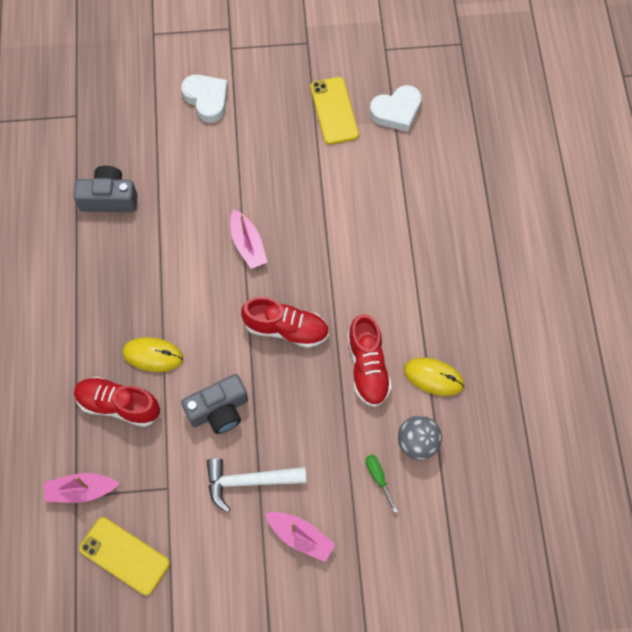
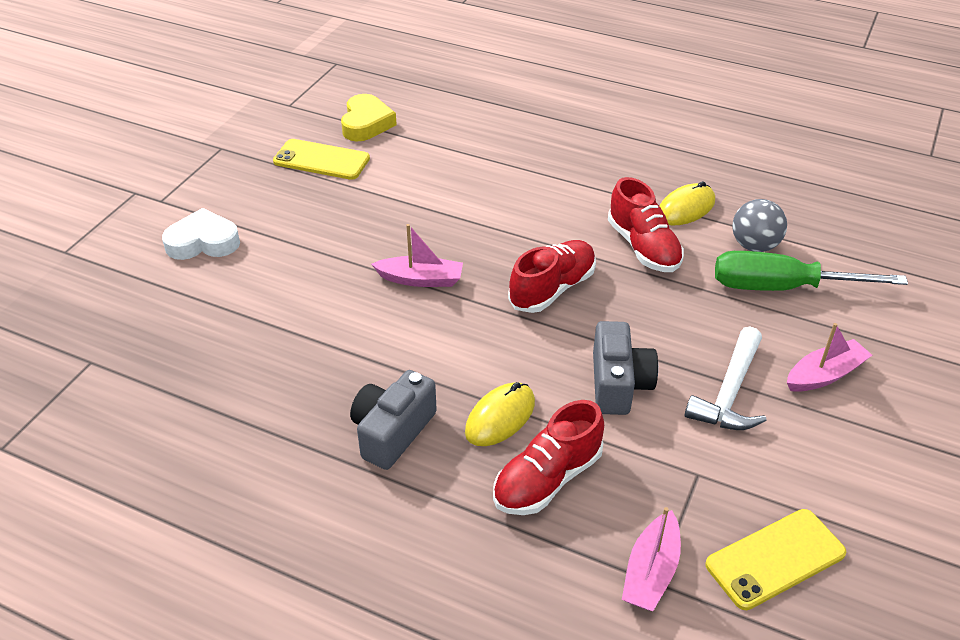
camera: 60 degrees left, 25 degrees down
(109, 198) = (242, 375): grey camera -> grey camera (392, 432)
(367, 367) = (643, 247): red shoe -> red shoe turned 45 degrees clockwise
(378, 477) = (780, 287): green screwdriver -> green screwdriver, size x2.42
(396, 111) = (366, 123): white heart -> yellow heart

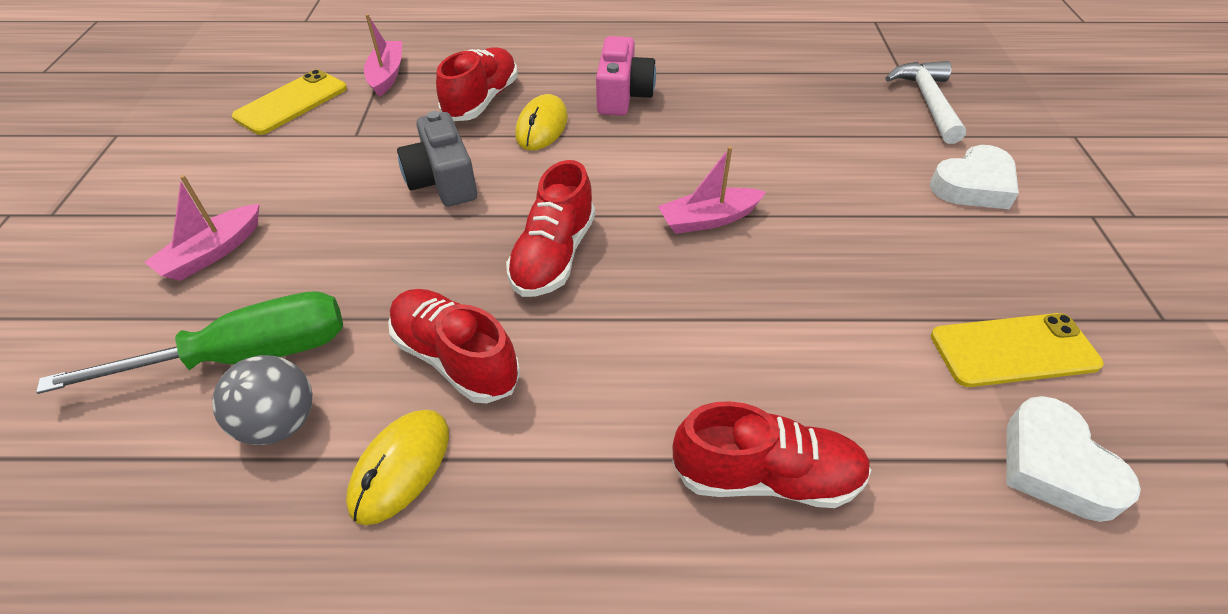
camera: 155 degrees right, 5 degrees up
(366, 123) = (1055, 466): yellow heart -> white heart
(392, 432) = (623, 95): grey camera -> pink camera
(502, 156) = (766, 476): none -> red shoe
(729, 393) = (325, 204): white hammer -> white hammer (927, 101)

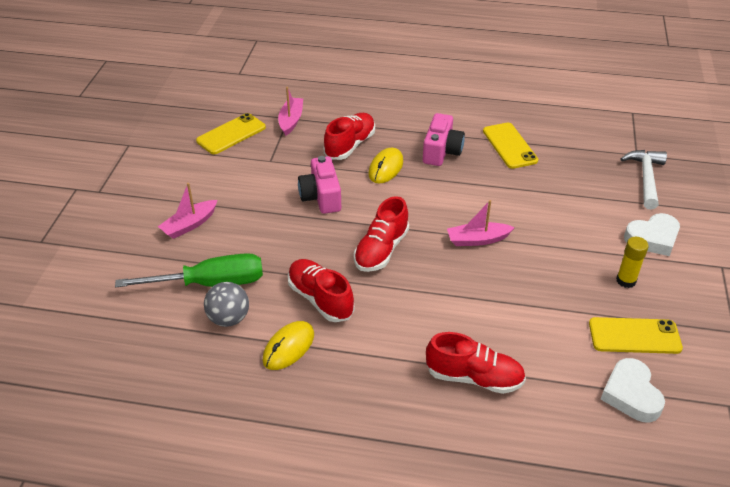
camera: 10 degrees right, 5 degrees down
(443, 180) = (321, 197): grey camera -> pink camera
(721, 78) = (509, 146): none -> yellow phone
(961, 256) = (626, 281): none -> yellow glue stick

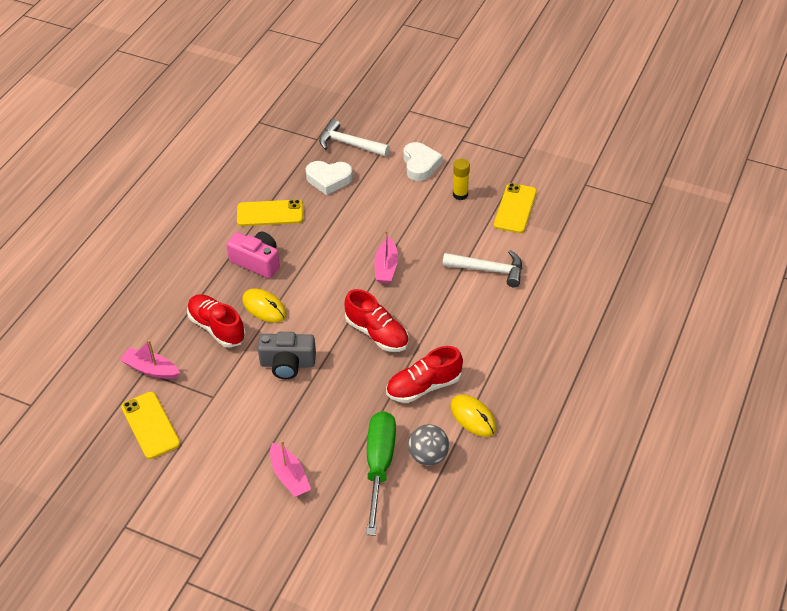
camera: 75 degrees left, 5 degrees up
(321, 197) = (287, 364): pink camera -> grey camera
(474, 377) = (532, 307): red shoe -> none
(515, 327) = (489, 270): none -> white hammer
(631, 394) = (566, 228): white heart -> white heart (329, 179)

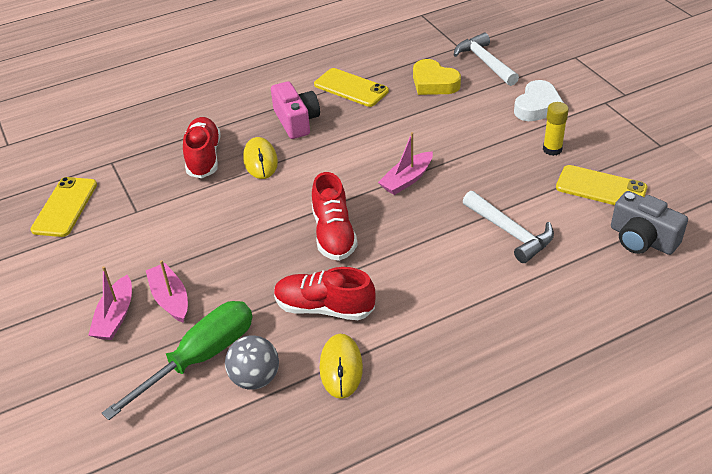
camera: 40 degrees right, 5 degrees down
(151, 369) = (117, 163): pink boat -> pink boat (170, 299)
(287, 364) = (226, 217): grey camera -> grey camera (642, 239)
(329, 179) = (434, 83): white heart -> yellow heart
(515, 208) = (601, 188): yellow phone -> yellow phone turned 60 degrees clockwise

